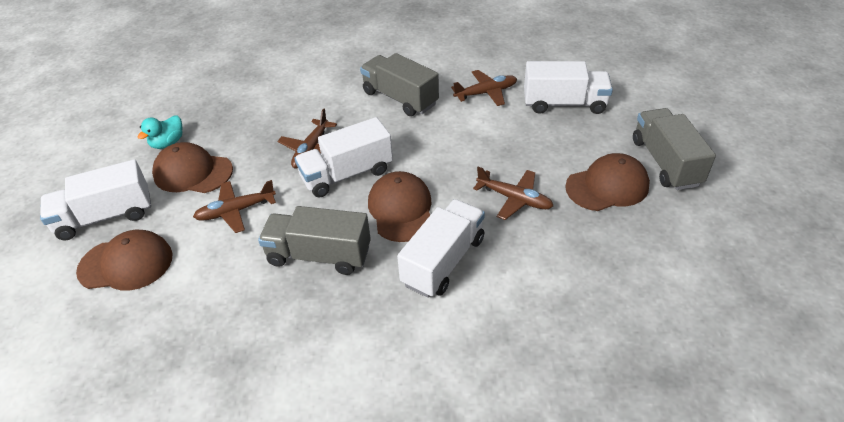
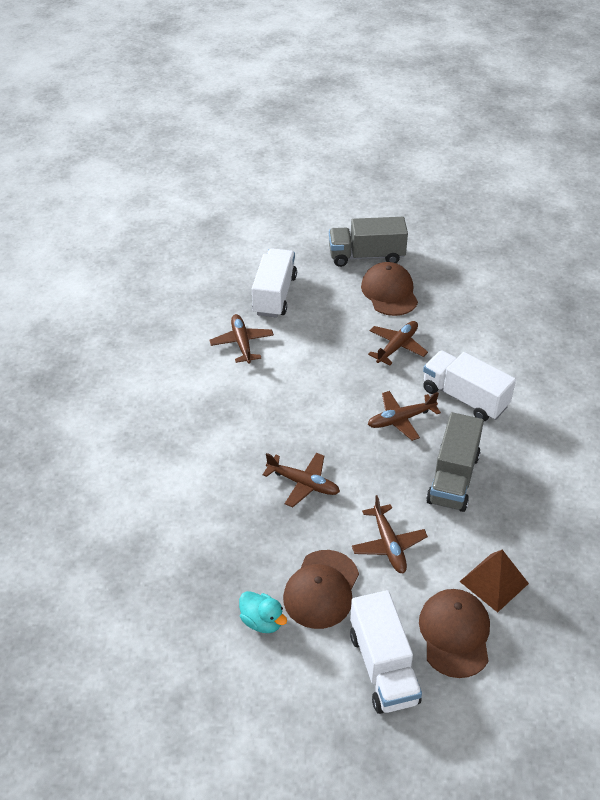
camera: 85 degrees left, 0 degrees up
(179, 293) = (494, 582): none -> brown pyramid
(347, 174) = (347, 456): white truck -> none
(400, 98) = (232, 408): grey truck -> none
(401, 209) = (401, 419): brown cap -> brown plane

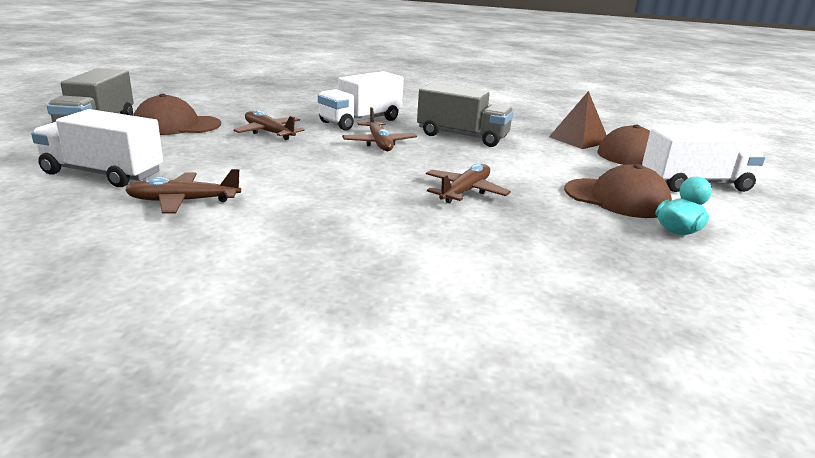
camera: 85 degrees left, 20 degrees down
(388, 544) = (547, 166): brown plane -> none

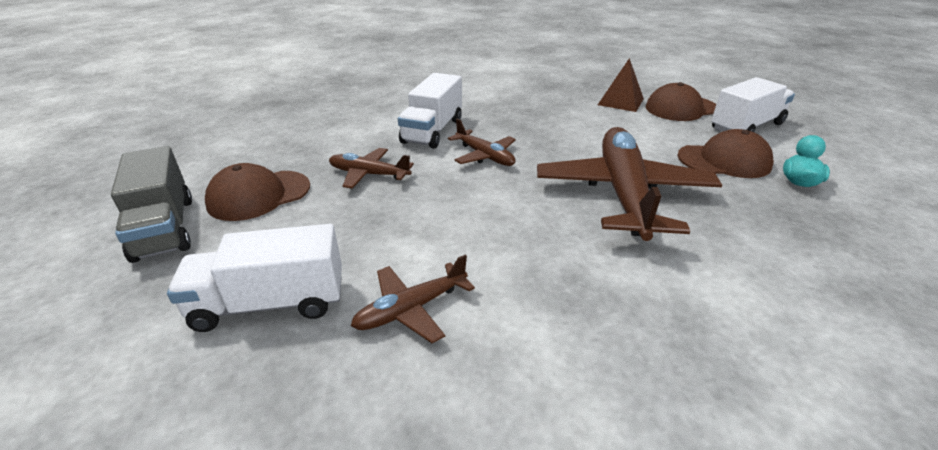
camera: 25 degrees left, 10 degrees up
(462, 136) = (537, 125): grey truck -> none
(465, 192) = (623, 194): brown plane -> brown plane, size x2.06

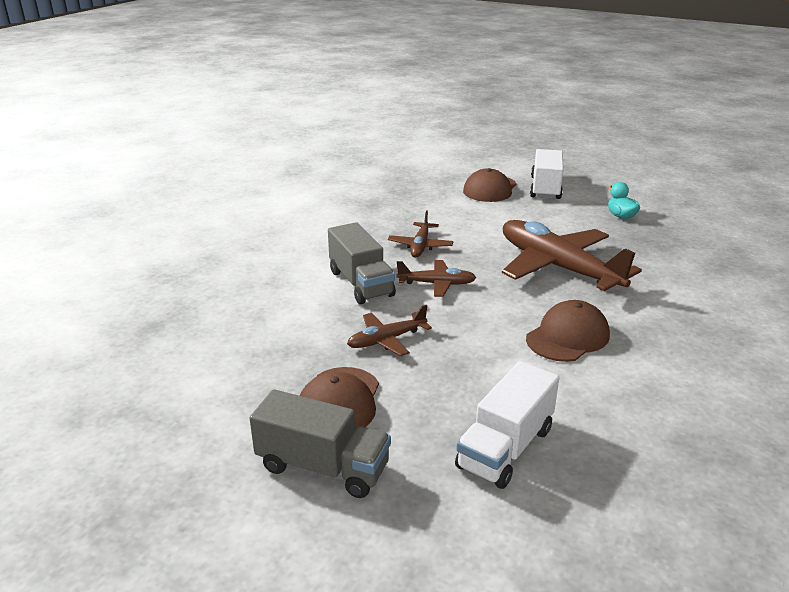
camera: 45 degrees left, 5 degrees down
(412, 308) = (579, 395): brown plane -> brown plane (420, 246)
(432, 131) = (361, 283): white truck -> grey truck
(620, 101) = (445, 198): brown pyramid -> none
(724, 161) = (570, 219): brown cap -> brown cap (567, 337)

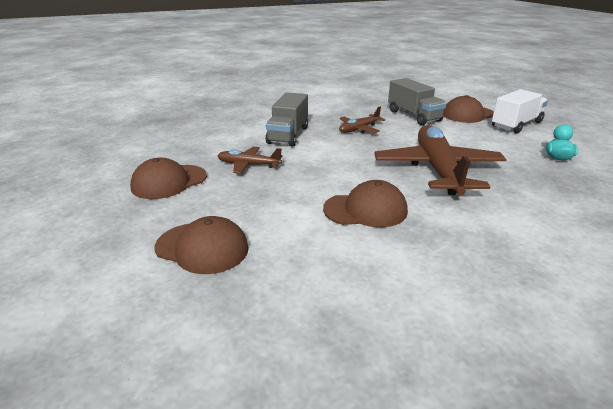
camera: 40 degrees right, 0 degrees up
(323, 467) = (104, 206): grey truck -> grey truck (413, 116)
(436, 284) = (331, 150): brown plane -> none
(505, 448) = (202, 248): white truck -> brown cap

